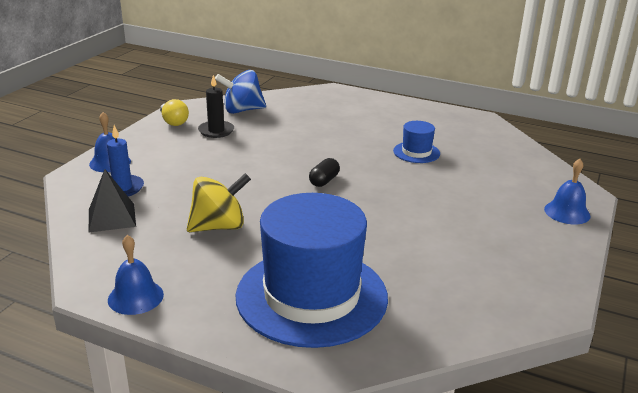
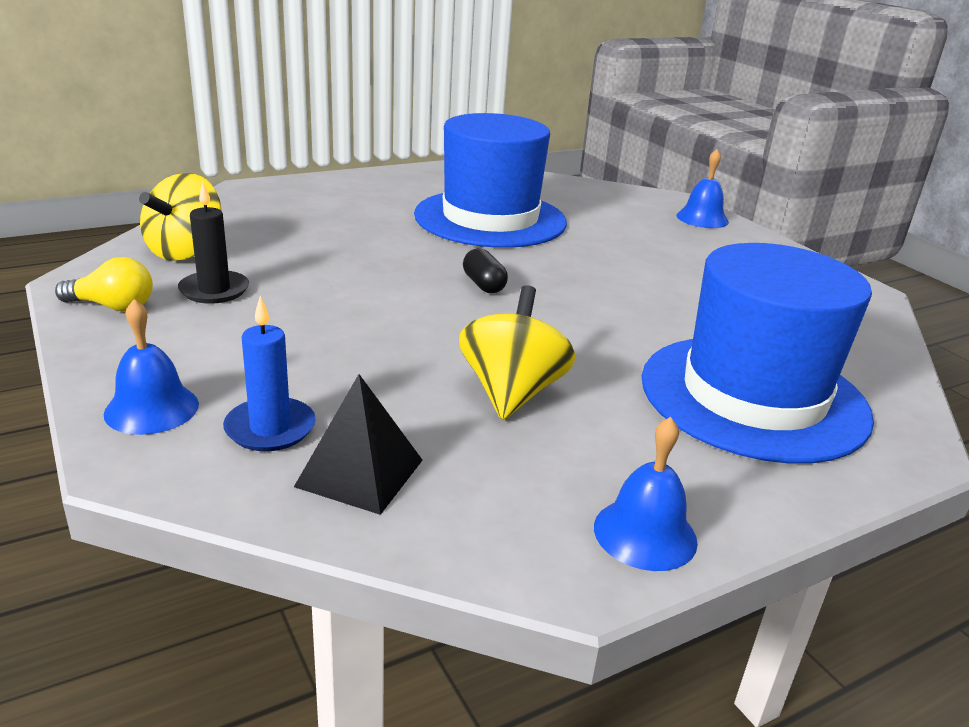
camera: 55 degrees left, 0 degrees up
(242, 110) = (185, 251): blue spinning top -> yellow spinning top
(416, 152) = (490, 218): blue hat -> blue hat, size x2.32

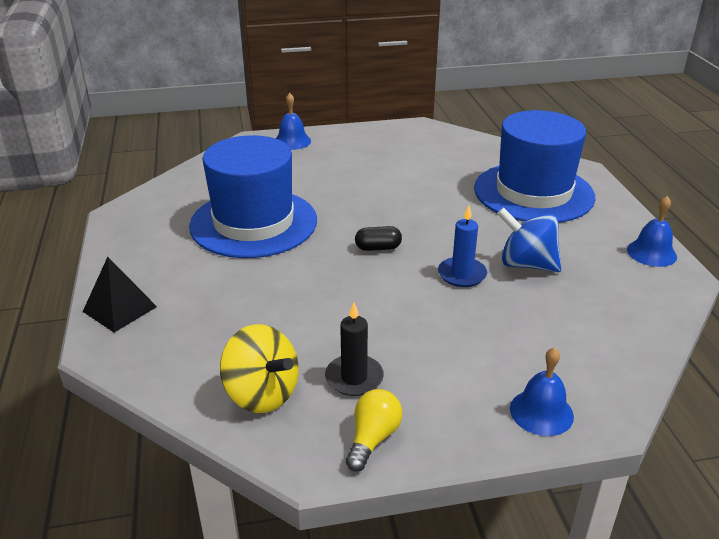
camera: 70 degrees left, 5 degrees up
(270, 428) = (565, 359): blue candle -> blue candle (462, 274)
(360, 473) = (610, 329): black pyramid -> black pyramid (120, 309)
(512, 392) = (526, 264): yellow spinning top -> blue spinning top

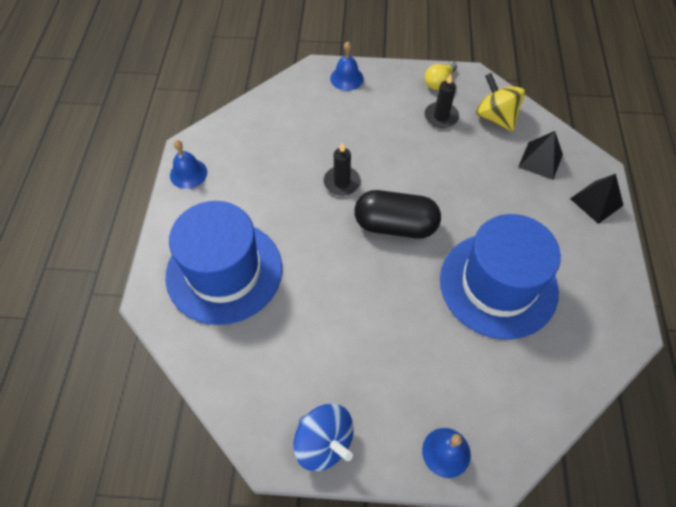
camera: 165 degrees left, 25 degrees up
(191, 344) = (540, 160): none -> black pyramid
(378, 248) = (395, 225): black capsule -> black capsule, size x2.16
(462, 274) = (342, 182): blue candle -> black candle
(526, 264) = (289, 182): blue spinning top -> blue spinning top (324, 443)

